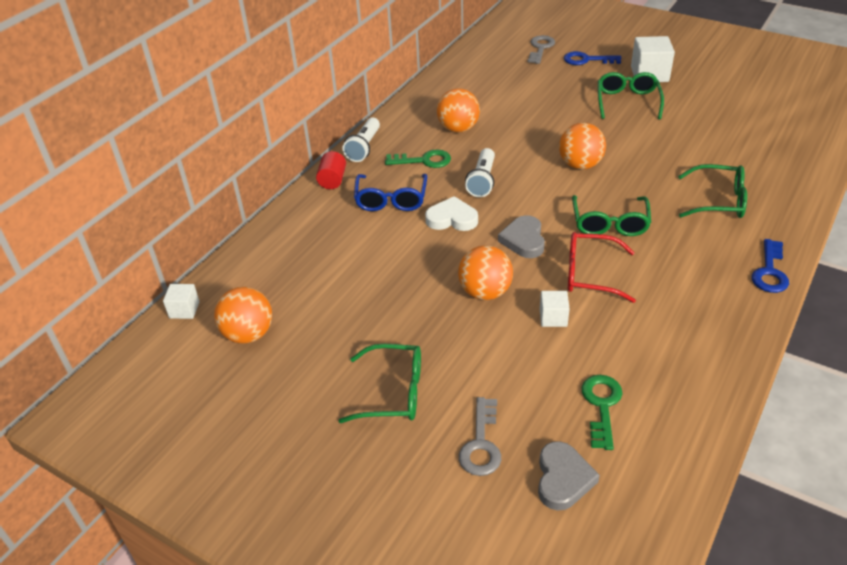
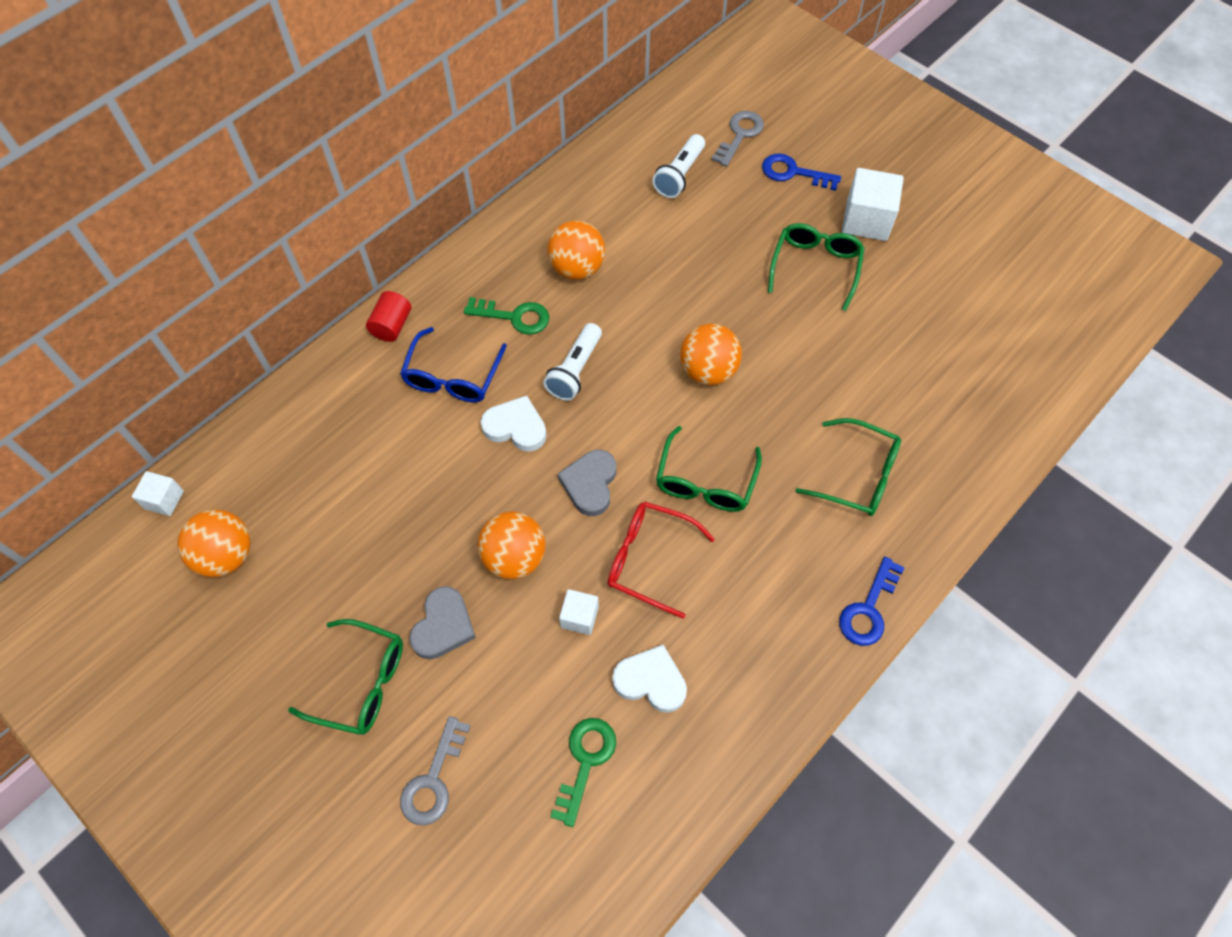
camera: 10 degrees right, 20 degrees up
(364, 147) = (448, 276): white flashlight -> white flashlight (679, 175)
(563, 479) = (505, 850): grey heart -> grey heart (443, 626)
(628, 345) = (651, 681): none -> white heart

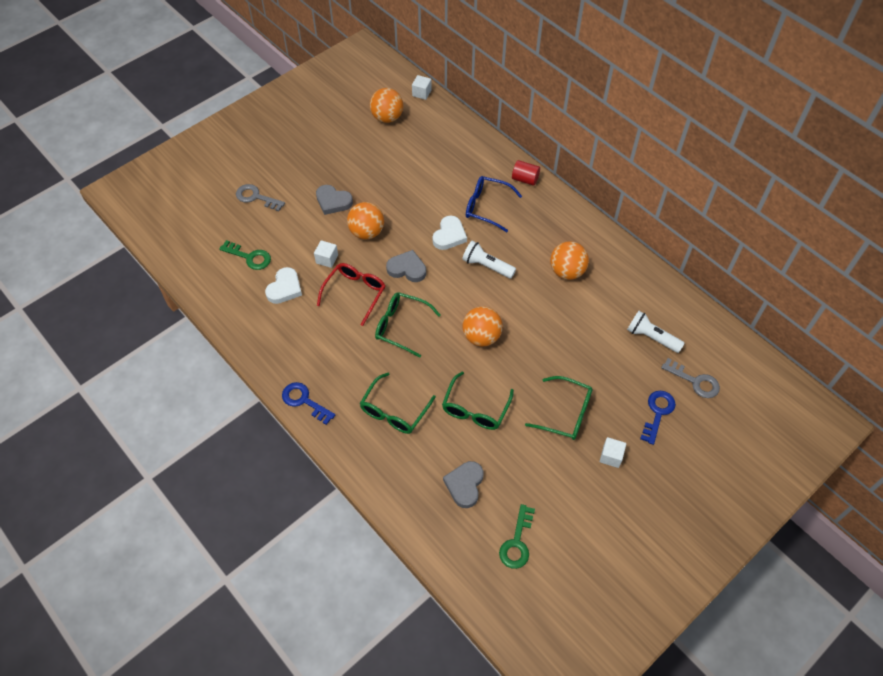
camera: 95 degrees right, 5 degrees down
(360, 682) = (310, 170): green glasses -> green glasses (475, 408)
(514, 317) = (529, 237): green key -> green key (517, 542)
(866, 220) = (611, 456): white cube -> white cube, size x0.56
(950, 377) = (464, 485): none -> grey heart

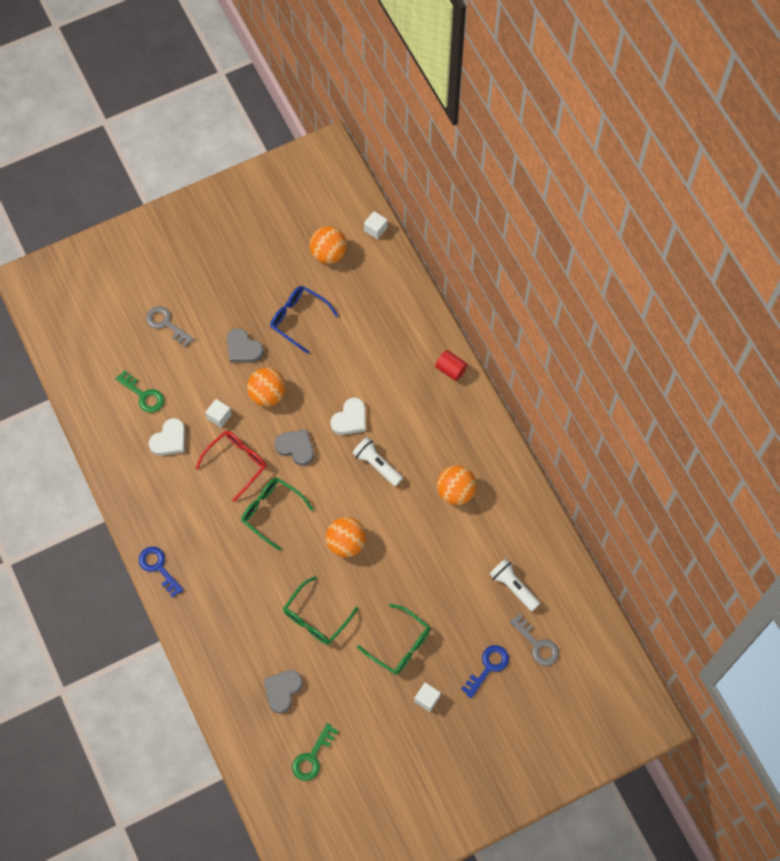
camera: 15 degrees right, 10 degrees up
(394, 410) = (240, 599): green glasses -> none
(487, 207) = (400, 394): blue glasses -> blue glasses (299, 319)

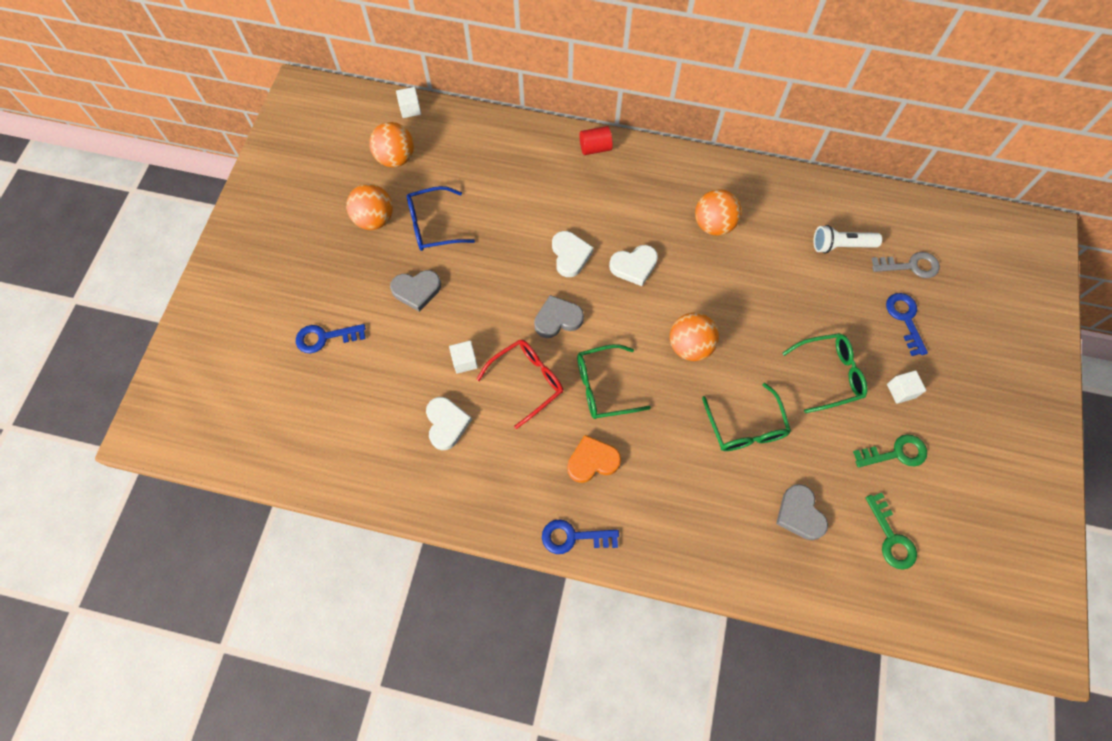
camera: 50 degrees left, 0 degrees up
(143, 395) = (377, 412): green key -> green key (896, 453)
(166, 324) = (325, 337): grey key -> blue key
(216, 542) = (592, 461): none -> orange heart
(236, 463) = (526, 382): red glasses -> red glasses turned 60 degrees clockwise
(267, 394) = (482, 304): orange ball -> orange ball (374, 219)
(377, 465) = (634, 266): white flashlight -> white heart

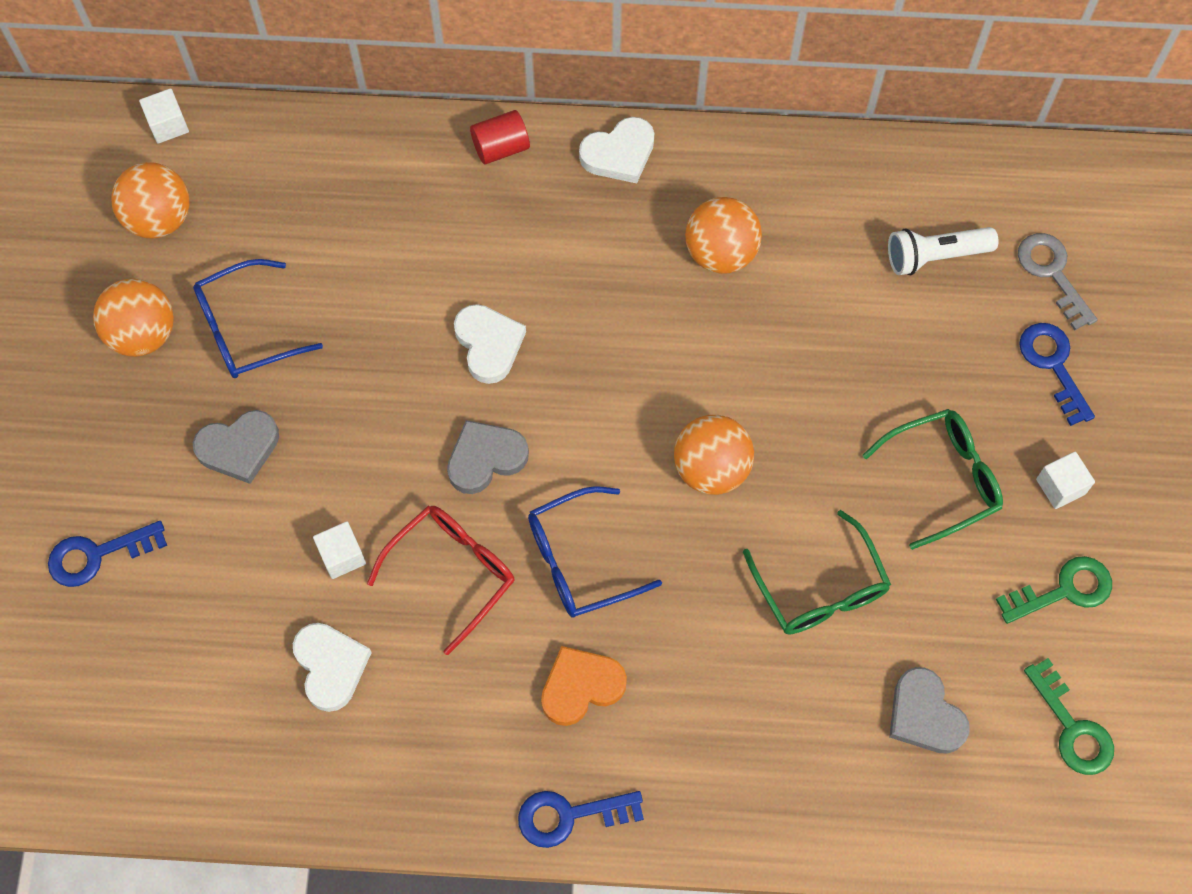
camera: 10 degrees left, 0 degrees up
(604, 387) = (581, 560): green glasses -> blue glasses
(634, 266) = (598, 346): white heart -> white heart (619, 154)
(910, 266) = (1052, 273): grey key -> grey key turned 105 degrees counterclockwise

